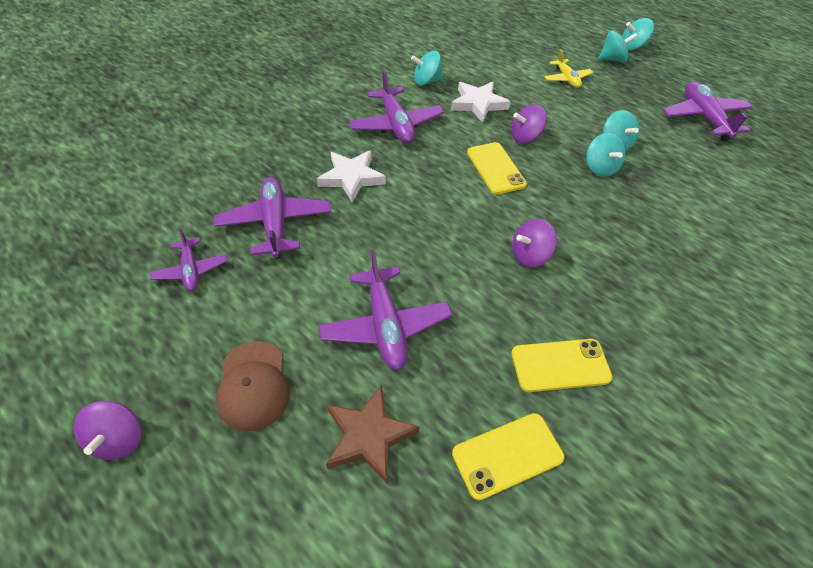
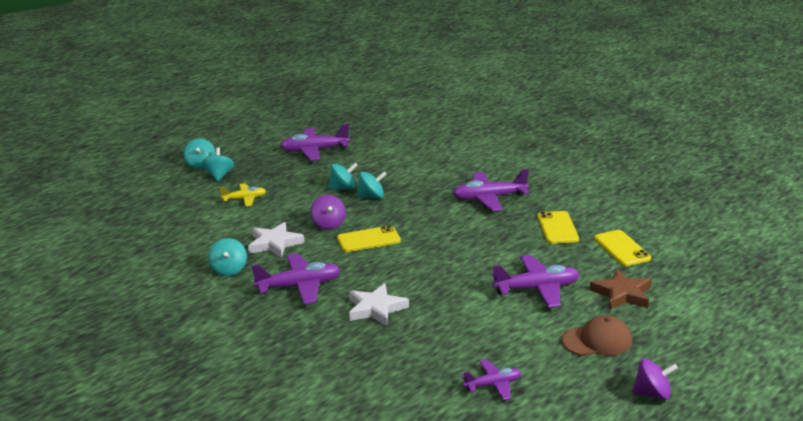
camera: 85 degrees left, 25 degrees down
(275, 223) = (435, 345): purple plane -> purple plane (489, 198)
(529, 255) = (466, 231): purple spinning top -> none

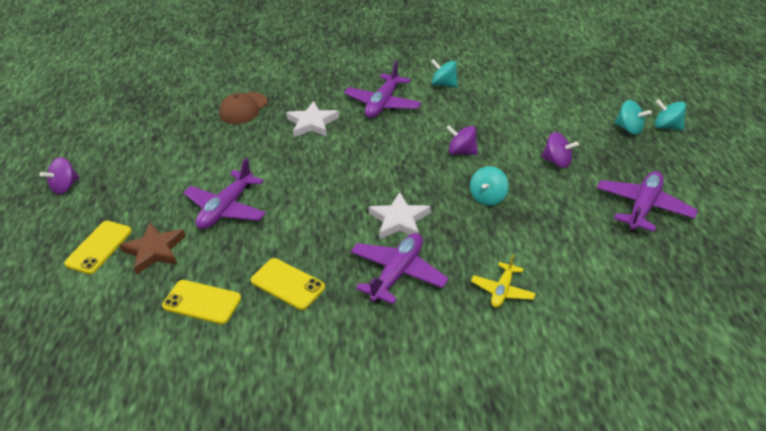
camera: 130 degrees right, 15 degrees up
(244, 199) = (561, 126): yellow plane -> yellow plane (502, 290)
(274, 243) = (460, 115): white star -> white star (399, 220)
(296, 187) = (557, 161): none -> purple spinning top
(343, 188) = (526, 188): turquoise spinning top -> none
(368, 239) = (410, 161): yellow phone -> yellow phone (99, 247)
(493, 385) = (174, 131): purple plane -> none
(597, 341) = (136, 198): brown cap -> brown cap (243, 108)

